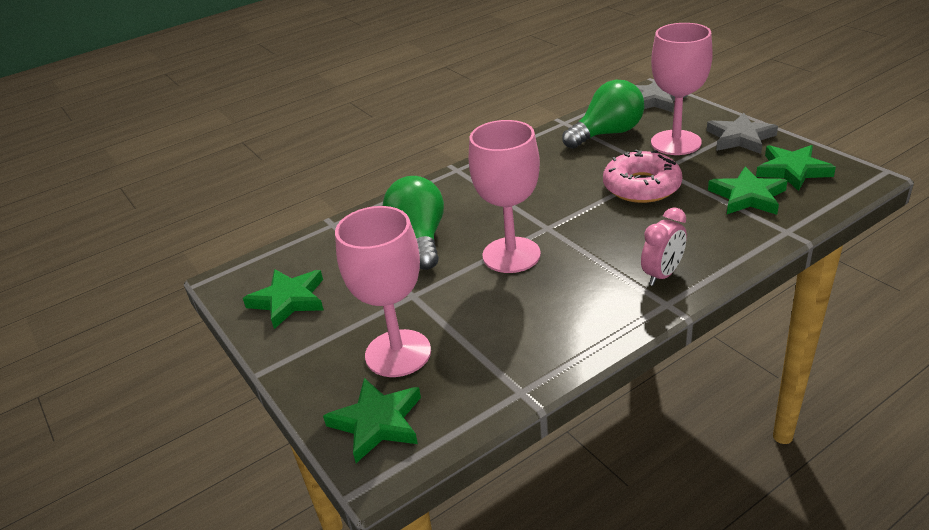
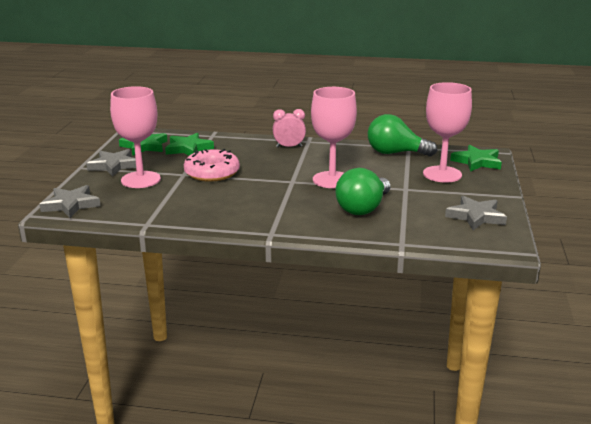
camera: 140 degrees left, 10 degrees down
(288, 300) = (476, 216): green star -> grey star
(607, 134) = (150, 203): green light bulb -> green light bulb (395, 153)

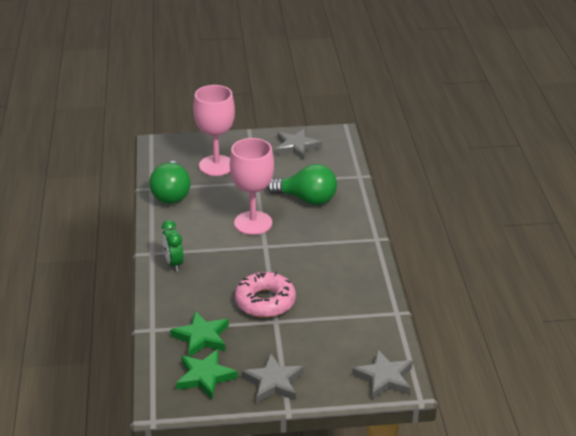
camera: 105 degrees left, 10 degrees up
(141, 180) = (303, 348): pink goblet -> none
(289, 147) = (173, 263): pink clock -> green clock
(477, 162) = (180, 149): green star -> none

